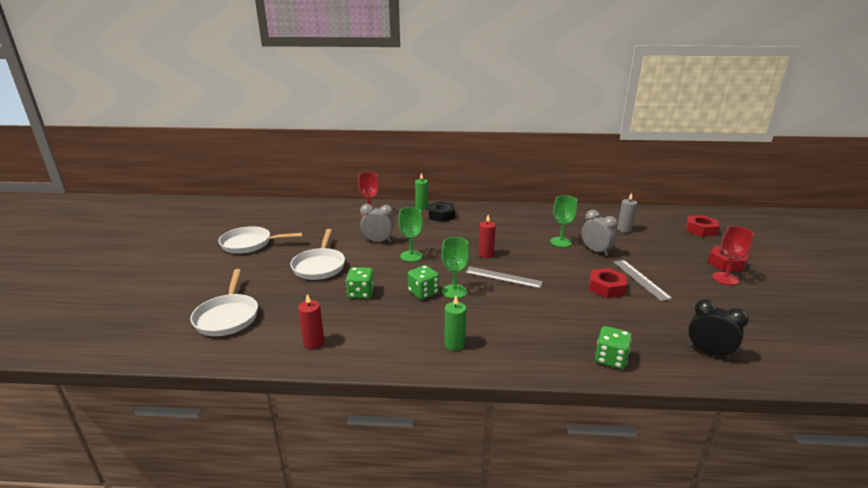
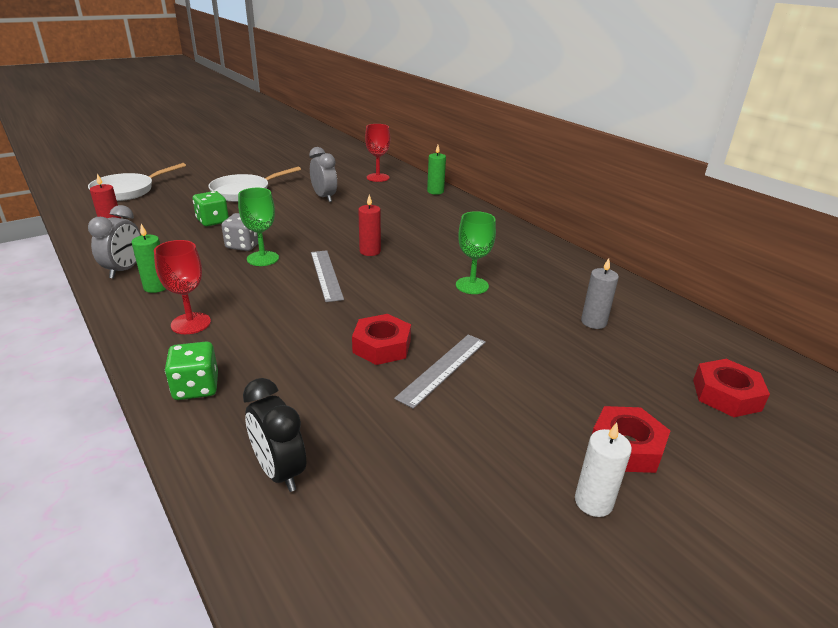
camera: 50 degrees right, 5 degrees up
(250, 244) = (252, 159): white pan -> none
(411, 256) = (313, 219): green goblet -> none
(423, 292) = (244, 245): green dice -> grey dice
(441, 215) = (430, 205): black nut -> none
(595, 251) = (482, 315): grey clock -> grey clock (124, 270)
(708, 352) = (279, 471): black clock -> black clock turned 150 degrees clockwise
(725, 278) = (559, 454): red goblet -> red goblet (191, 323)
(759, 284) = (593, 502): none -> white candle

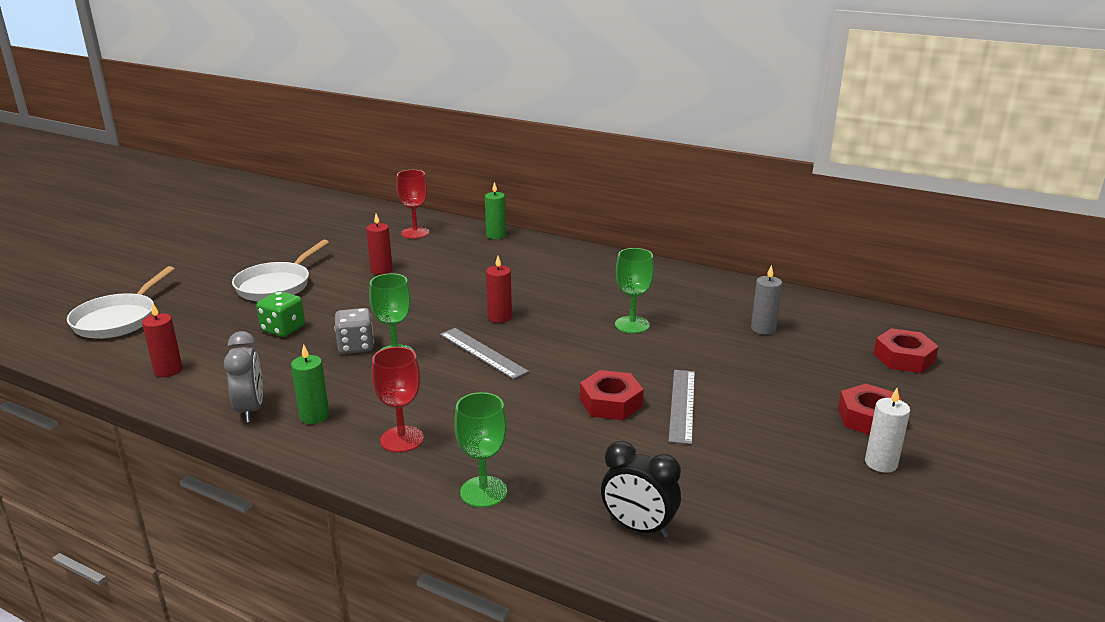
camera: 25 degrees left, 5 degrees down
(196, 387) = (483, 492): green dice -> green goblet
(324, 197) = (381, 270): grey clock -> red candle

